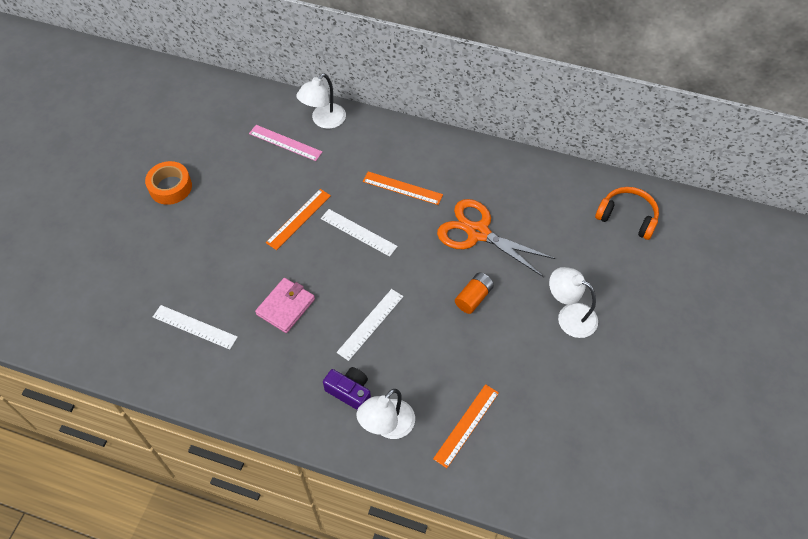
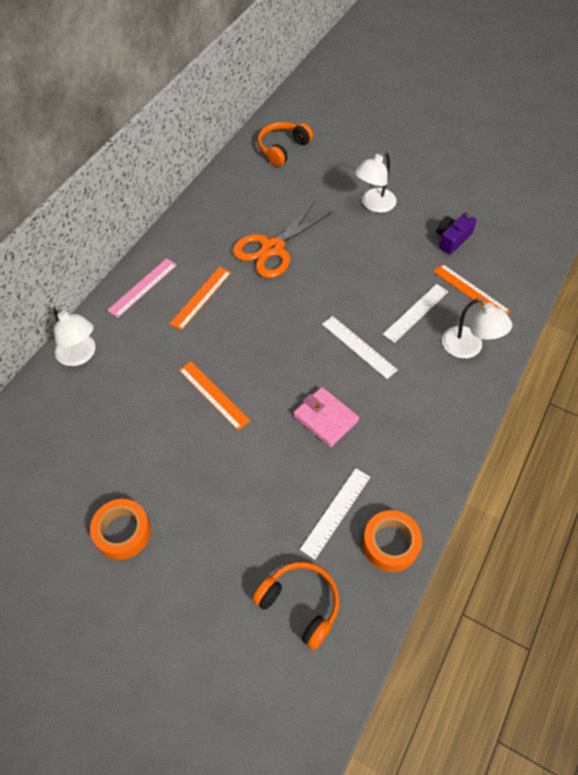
camera: 80 degrees left, 0 degrees up
(116, 312) = (300, 604): none -> orange headphones
(168, 372) = (390, 544): none -> orange tape
(285, 142) = (98, 397): pink ruler -> pink ruler (142, 287)
(350, 392) = (431, 373): purple camera -> purple camera (452, 239)
(358, 232) = (246, 342): white ruler -> white ruler (415, 312)
(473, 298) = (344, 264): orange battery -> none

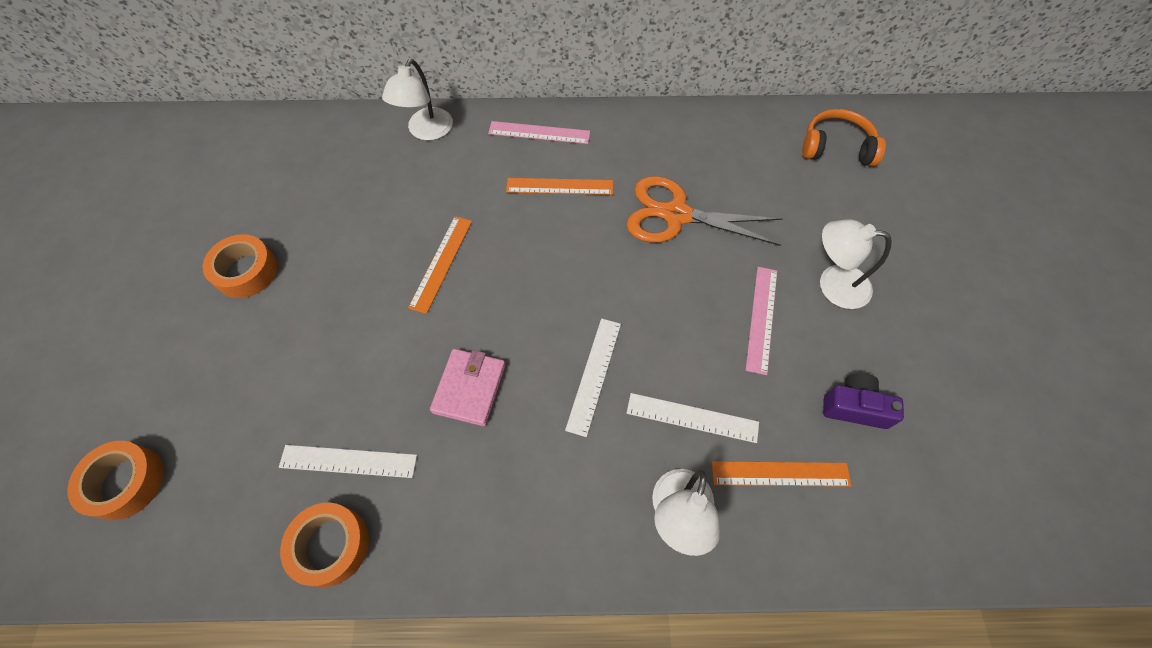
camera: 60 degrees right, 5 degrees up
(263, 676) = (126, 482): none -> orange tape
(300, 604) = (219, 479): orange headphones -> none
(374, 248) = (761, 318): none -> pink ruler
(470, 291) = (780, 473): orange ruler -> orange ruler turned 75 degrees clockwise

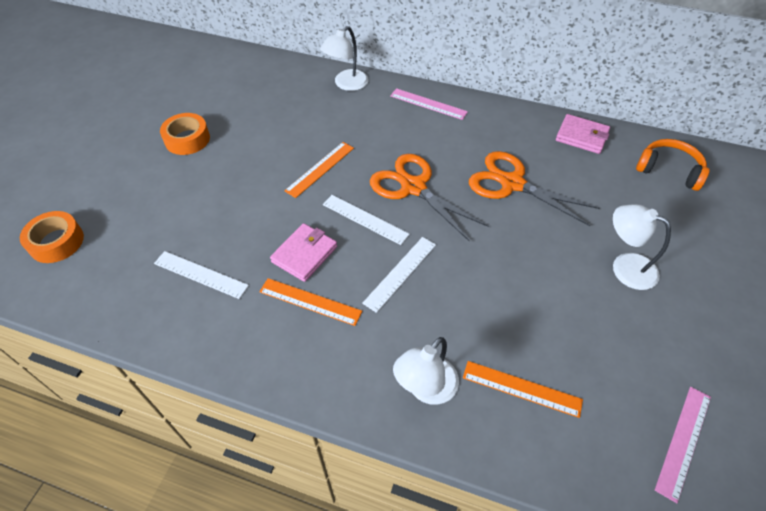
camera: 20 degrees right, 10 degrees down
(330, 545) = (165, 323): orange tape -> none
(559, 186) = (428, 142): orange ruler -> orange ruler (310, 301)
(564, 254) = (413, 187): none -> orange scissors
(692, 417) = (465, 325): white ruler -> white ruler (365, 219)
(730, 129) = (581, 136): none -> pink wallet
(761, 318) = (552, 273): pink ruler -> pink ruler (683, 441)
(854, 407) = (607, 361): purple camera -> none

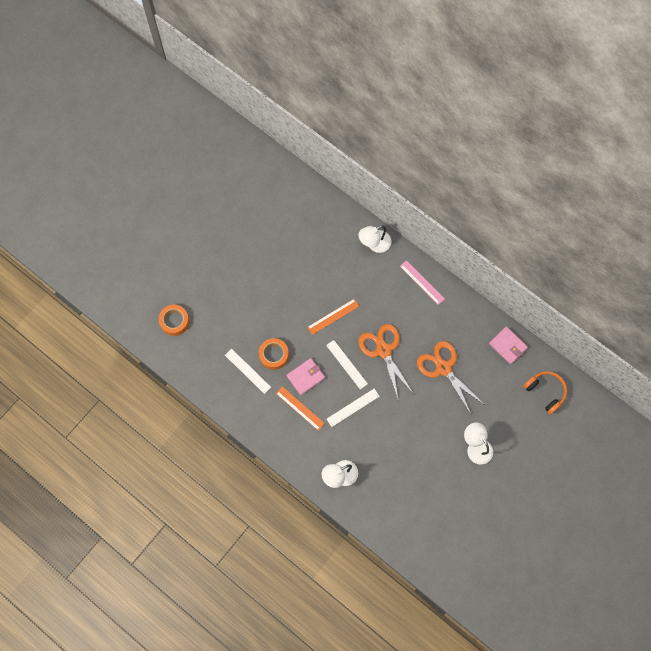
camera: 20 degrees right, 20 degrees up
(187, 139) = (258, 263): orange tape -> orange tape (274, 355)
(521, 388) = (385, 492): orange ruler -> none
(683, 441) = (446, 542): pink ruler -> none

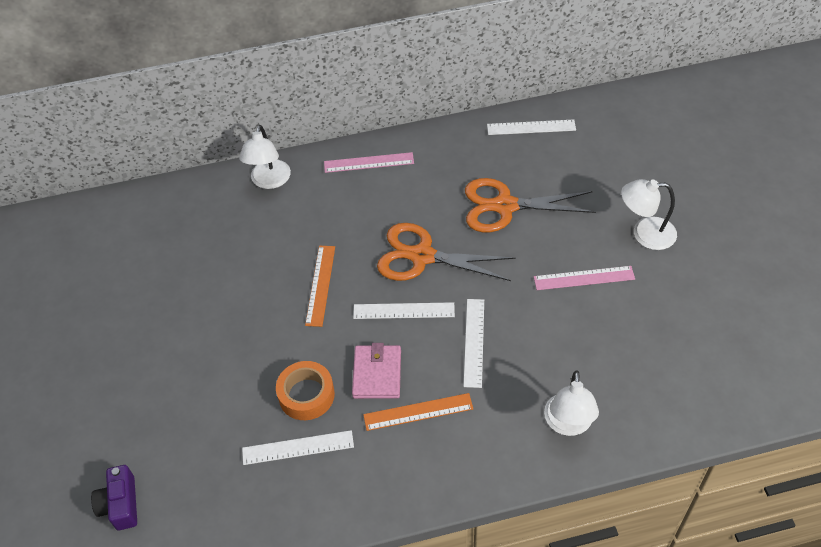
camera: 50 degrees left, 20 degrees down
(174, 321) = (121, 504): orange tape -> purple camera
(426, 434) = (584, 278): none -> pink ruler
(508, 346) = (531, 127): pink wallet -> white ruler
(545, 392) = (622, 125): orange headphones -> none

